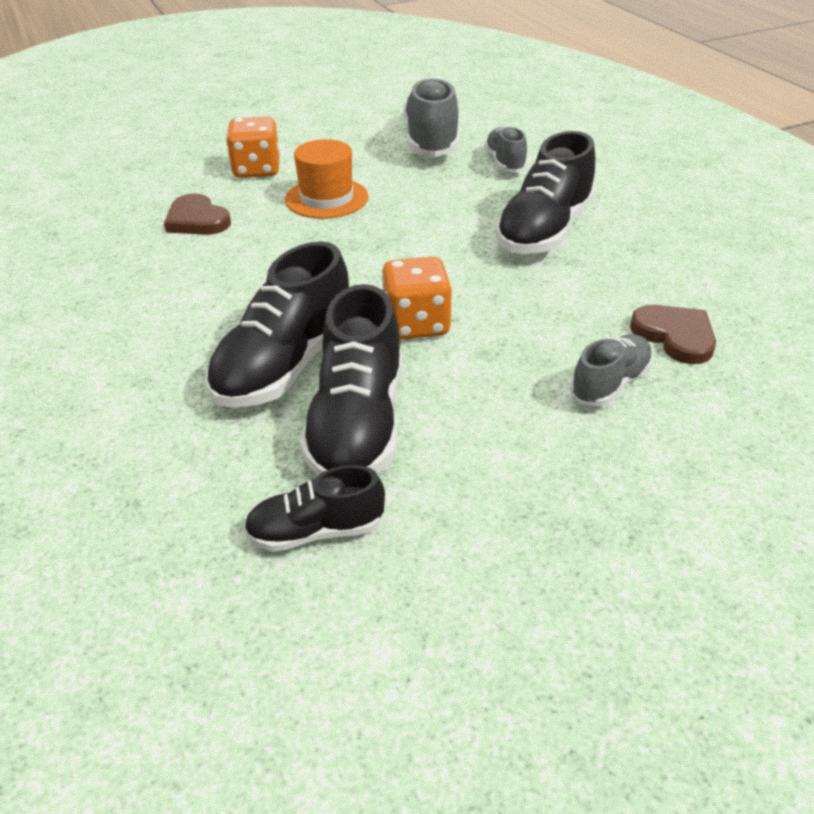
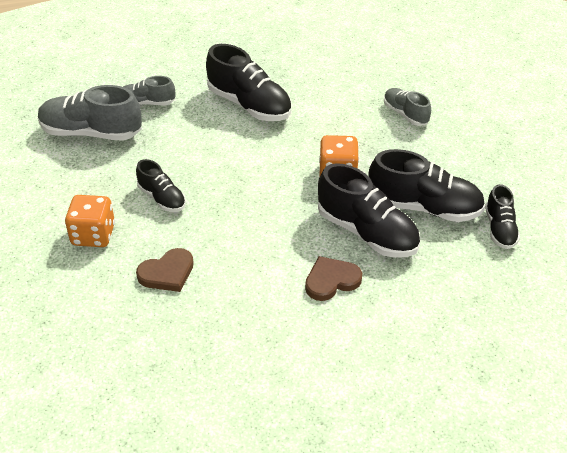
camera: 80 degrees left, 5 degrees up
(326, 198) = (162, 198): orange hat -> black shoe
(675, 336) = (370, 83): brown heart -> brown heart (331, 280)

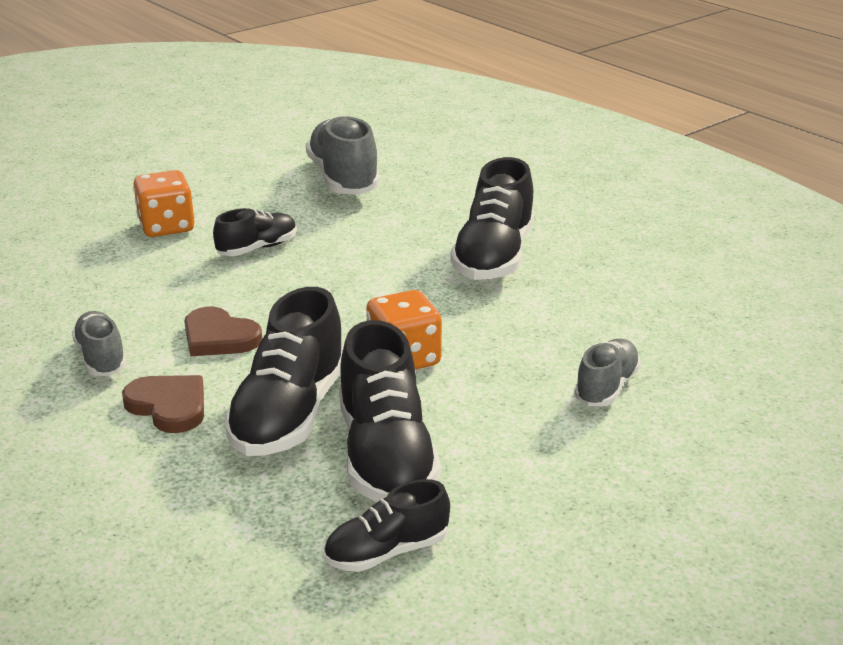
camera: 65 degrees right, 15 degrees down
(146, 103) = (429, 194): grey shoe -> grey shoe (101, 358)
(162, 198) = (257, 248): black shoe -> black shoe turned 150 degrees counterclockwise
(167, 273) = (125, 285): brown heart -> brown heart (219, 337)

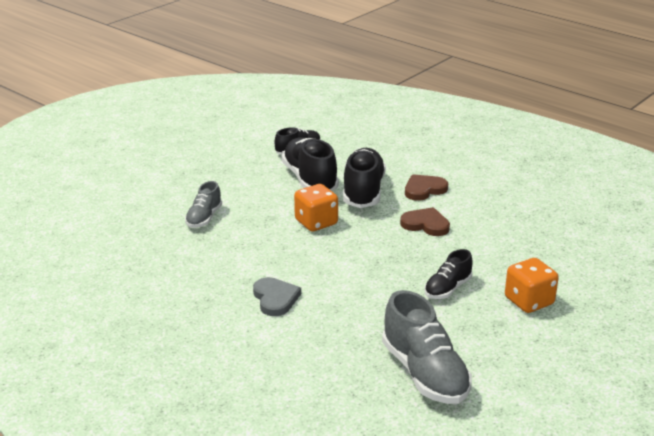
camera: 170 degrees right, 0 degrees up
(101, 358) = (479, 208): grey shoe -> none
(169, 406) = (424, 189): brown heart -> brown heart turned 120 degrees clockwise
(494, 257) = (275, 298): black shoe -> grey heart

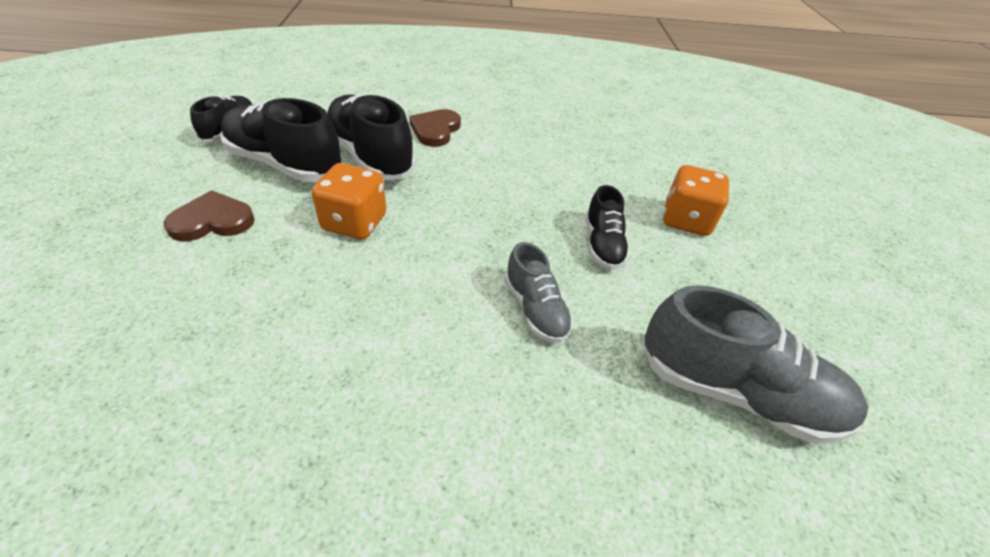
camera: 45 degrees left, 15 degrees up
(204, 218) = (164, 291): grey shoe -> grey shoe (535, 309)
(275, 298) = (423, 386): grey heart -> none
(425, 224) = (485, 171): brown heart -> brown heart (212, 221)

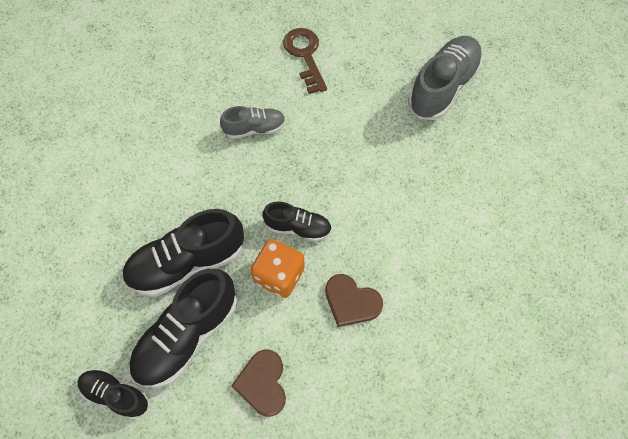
camera: 75 degrees left, 20 degrees up
(435, 130) = (152, 205): brown heart -> brown heart (351, 302)
(535, 309) = (378, 169): grey shoe -> grey shoe (254, 129)
(602, 244) = (323, 114): black shoe -> black shoe (298, 227)
(686, 220) = (305, 56): orange dice -> brown key

